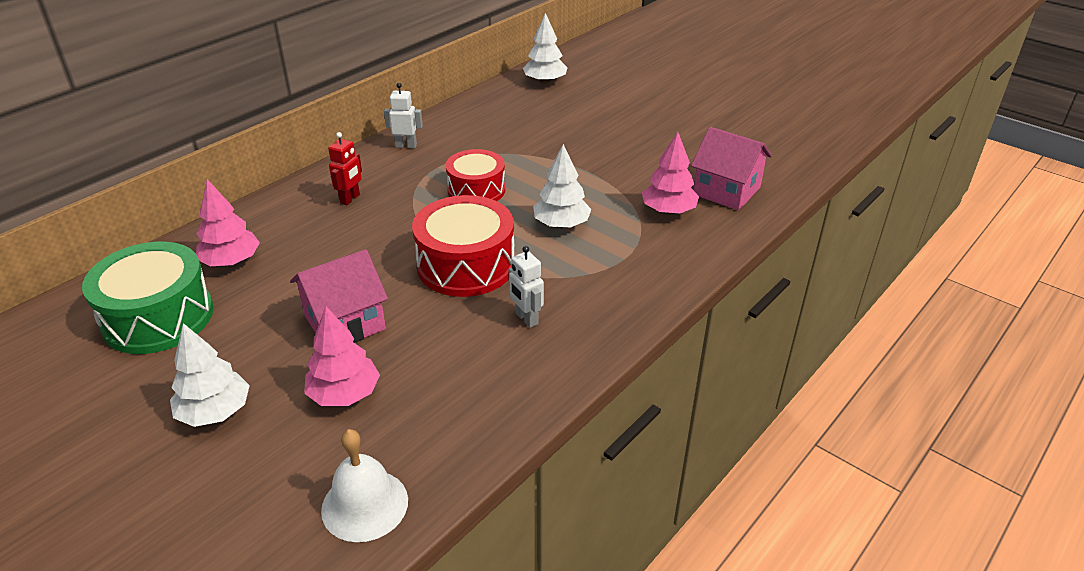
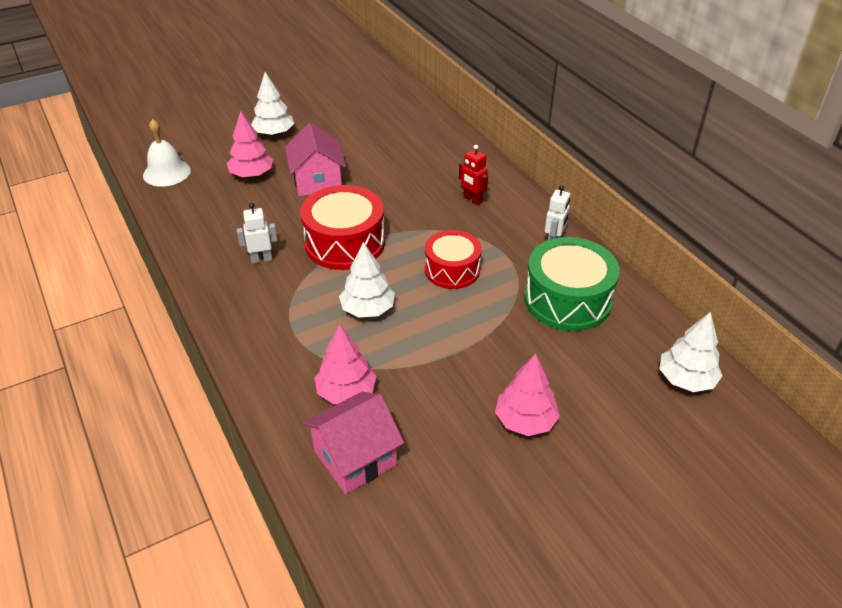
camera: 110 degrees right, 5 degrees up
(158, 317) = (372, 118): green drum -> green drum (567, 300)
(231, 262) = (416, 143): pink tree -> pink tree (525, 421)

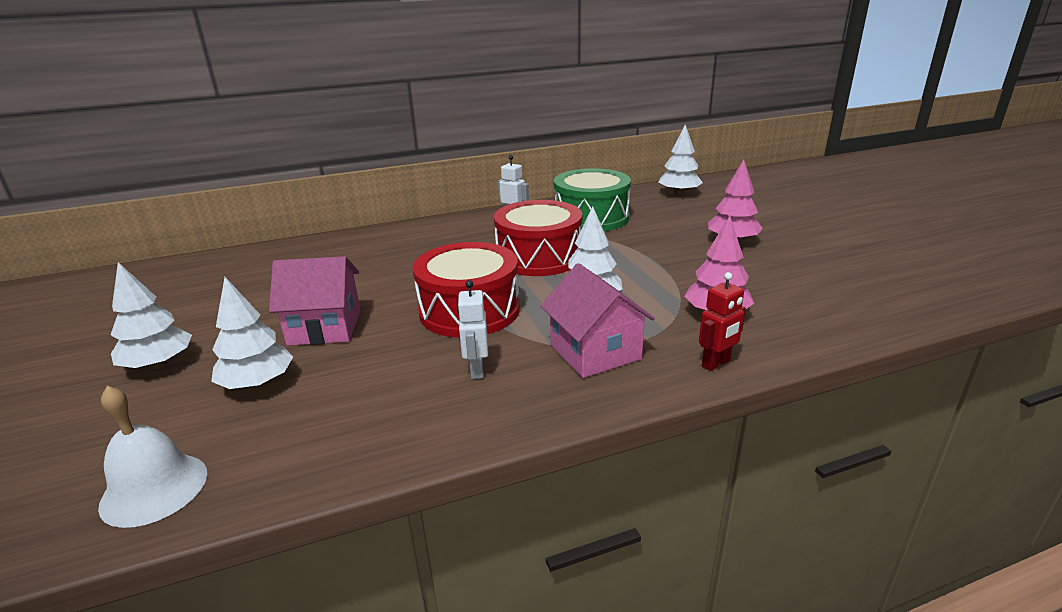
camera: 80 degrees left, 15 degrees down
(251, 174) = (257, 383): pink tree -> white tree
(355, 458) = (802, 310): pink house -> pink house (595, 352)
(452, 270) = (539, 257): red drum -> red drum, size x1.50
(472, 200) = (431, 243): red robot -> red robot (716, 363)

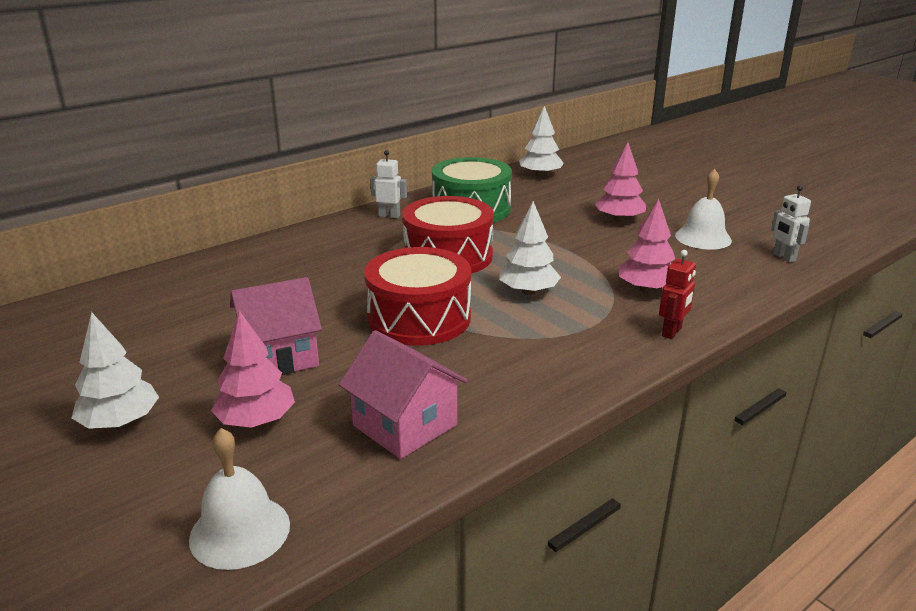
camera: 20 degrees left, 0 degrees up
(257, 383) = (256, 421): white tree -> pink tree
(476, 370) = (469, 371): white robot -> white robot (784, 257)
(595, 352) = (565, 338): pink house -> pink house (405, 425)
(815, 268) = (703, 238): none -> white bell

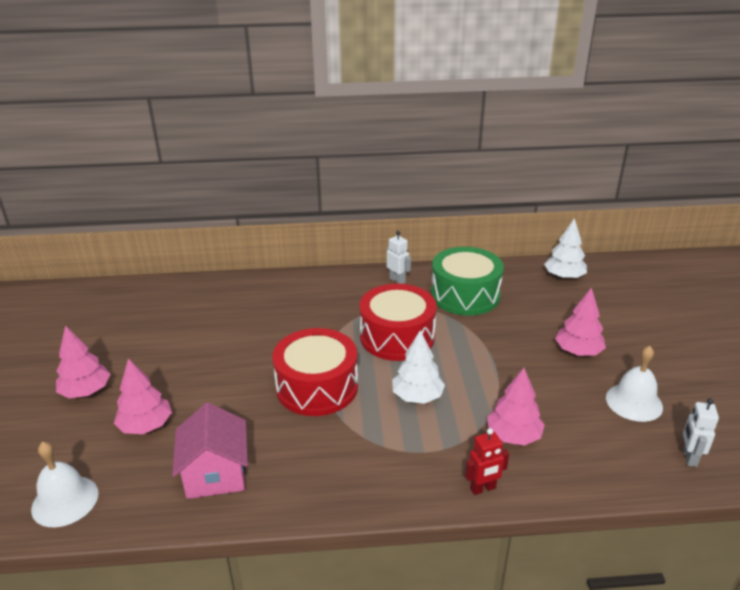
camera: 35 degrees right, 5 degrees up
(120, 422) = (86, 391): white tree -> pink tree
(279, 356) = (205, 381): pink house -> none

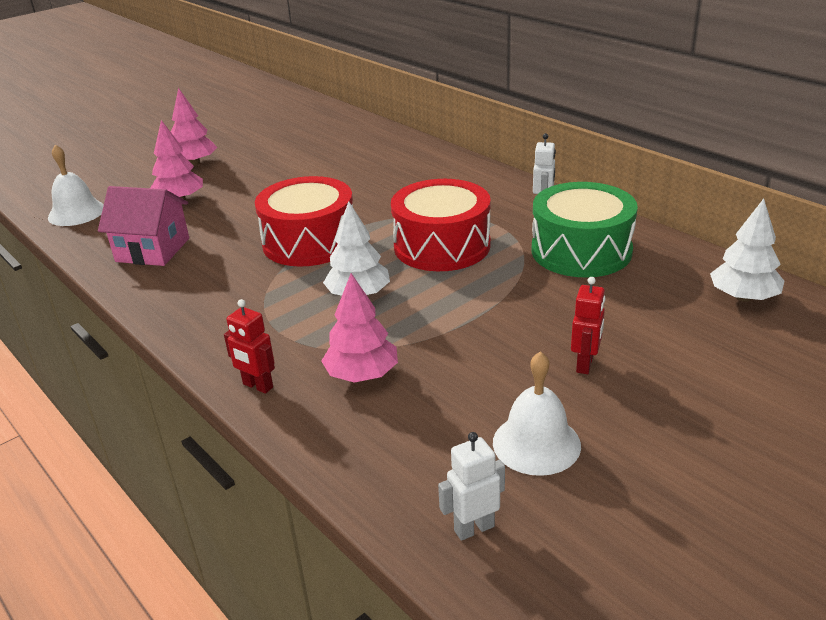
camera: 55 degrees right, 0 degrees up
(216, 473) = (153, 250): pink house -> pink house turned 60 degrees clockwise
(578, 351) = (585, 364): pink tree -> red robot

